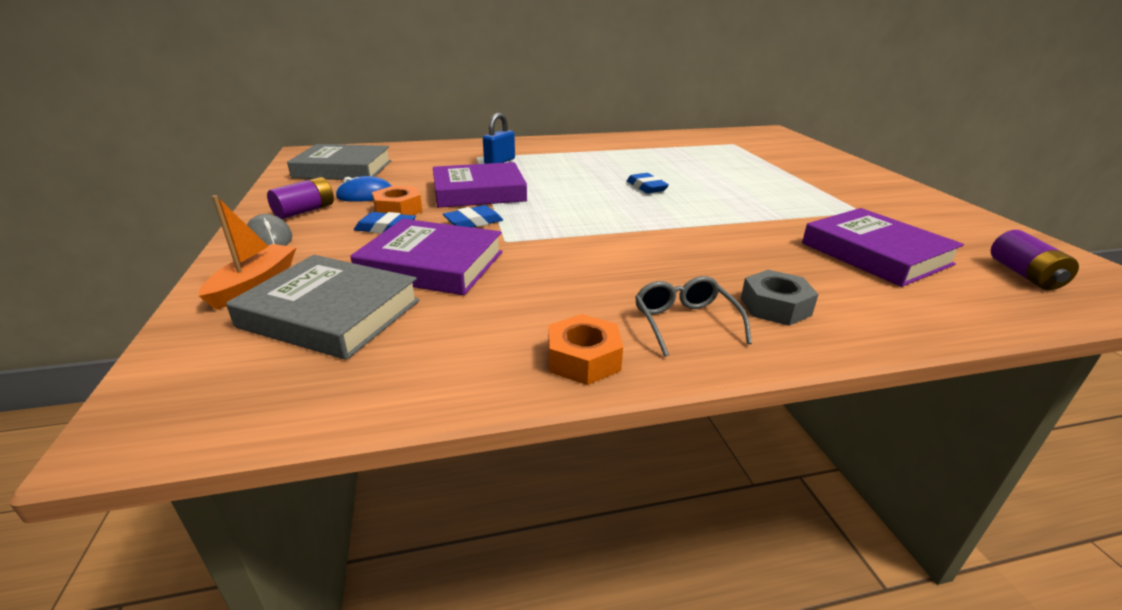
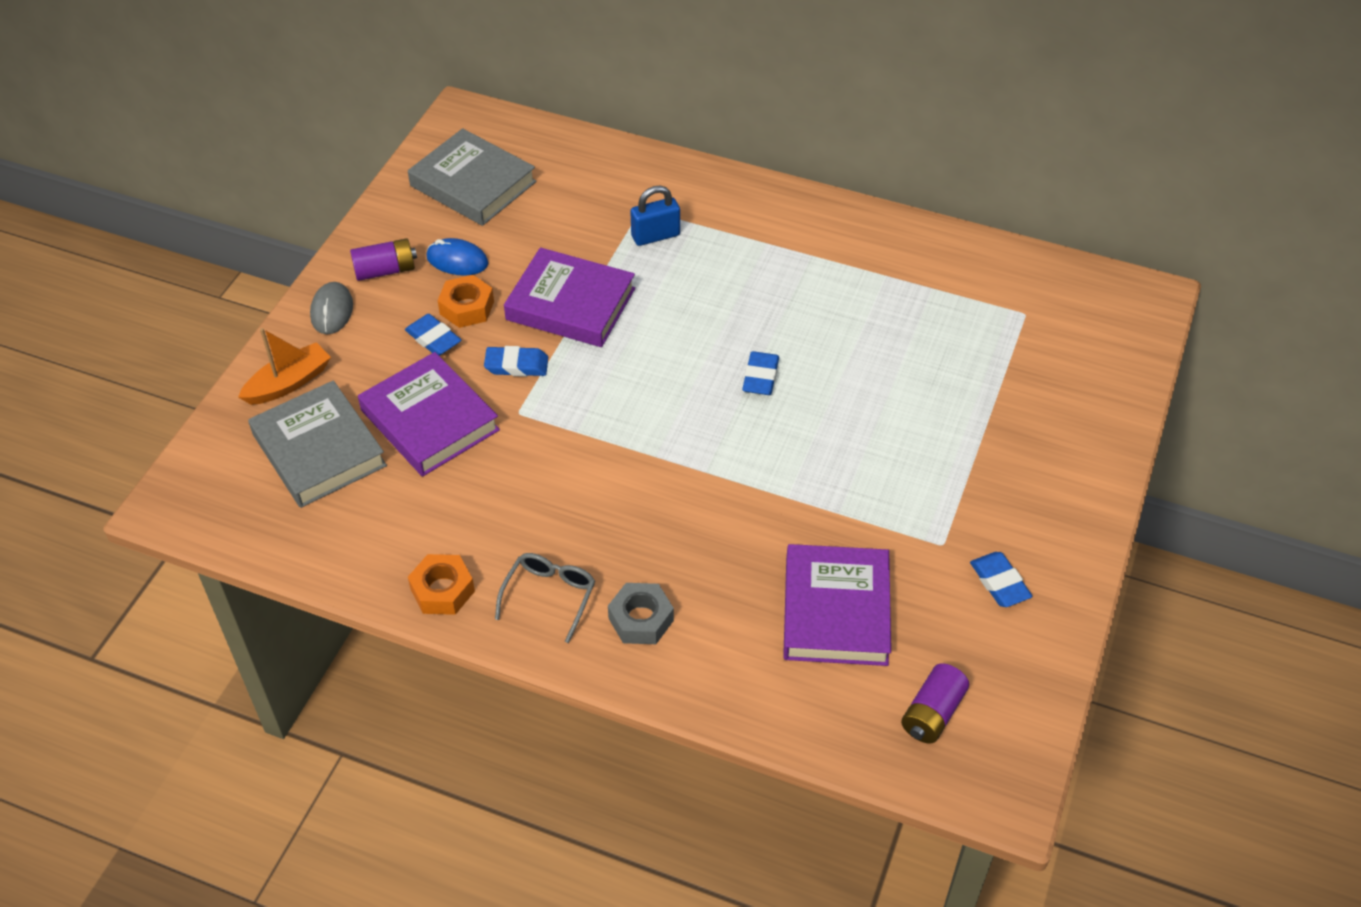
camera: 35 degrees right, 20 degrees up
(918, 214) = (999, 583): none -> blue eraser

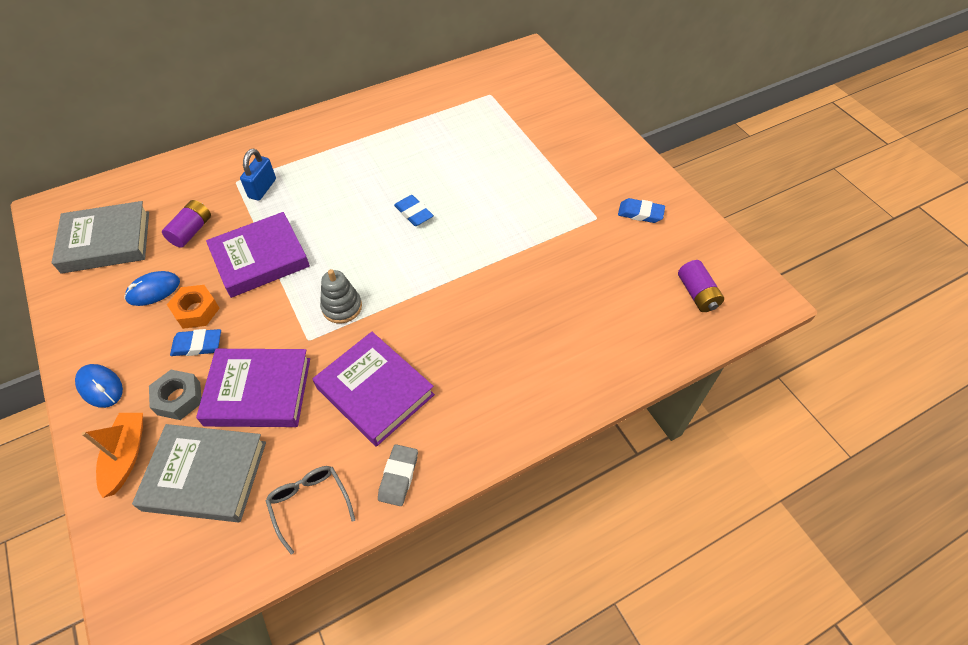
camera: 50 degrees left, 5 degrees up
(332, 311) = (100, 387): grey mouse -> blue mouse
(385, 270) = (109, 333): purple battery -> purple battery (191, 231)
(442, 590) = (398, 476): orange nut -> grey eraser
(516, 365) = (272, 316): blue eraser -> none
(550, 596) = (461, 417): grey glasses -> grey glasses (309, 503)
(580, 409) = (342, 307): none -> grey stacking toy
(641, 619) = (522, 382): grey nut -> grey nut (179, 398)
(836, 611) = (598, 288): purple book -> purple book (375, 391)

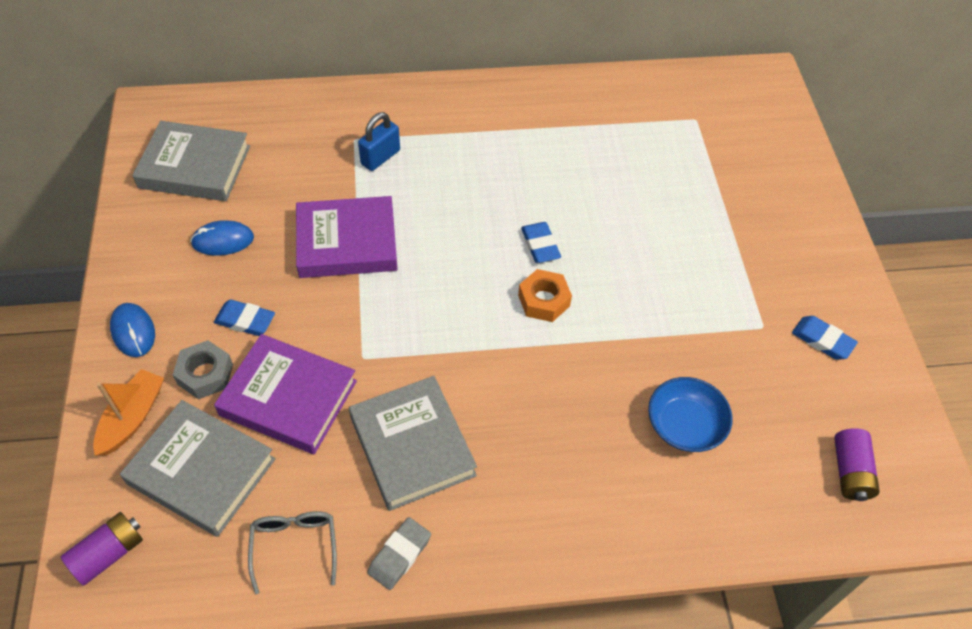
camera: 20 degrees right, 0 degrees up
(191, 231) = (286, 184): purple battery -> purple battery (108, 553)
(196, 311) = (258, 280): orange nut -> orange nut (544, 300)
(342, 307) = (414, 332): grey stacking toy -> none
(375, 391) = (412, 446): purple book -> grey book
(572, 303) = (685, 425): none -> blue bowl

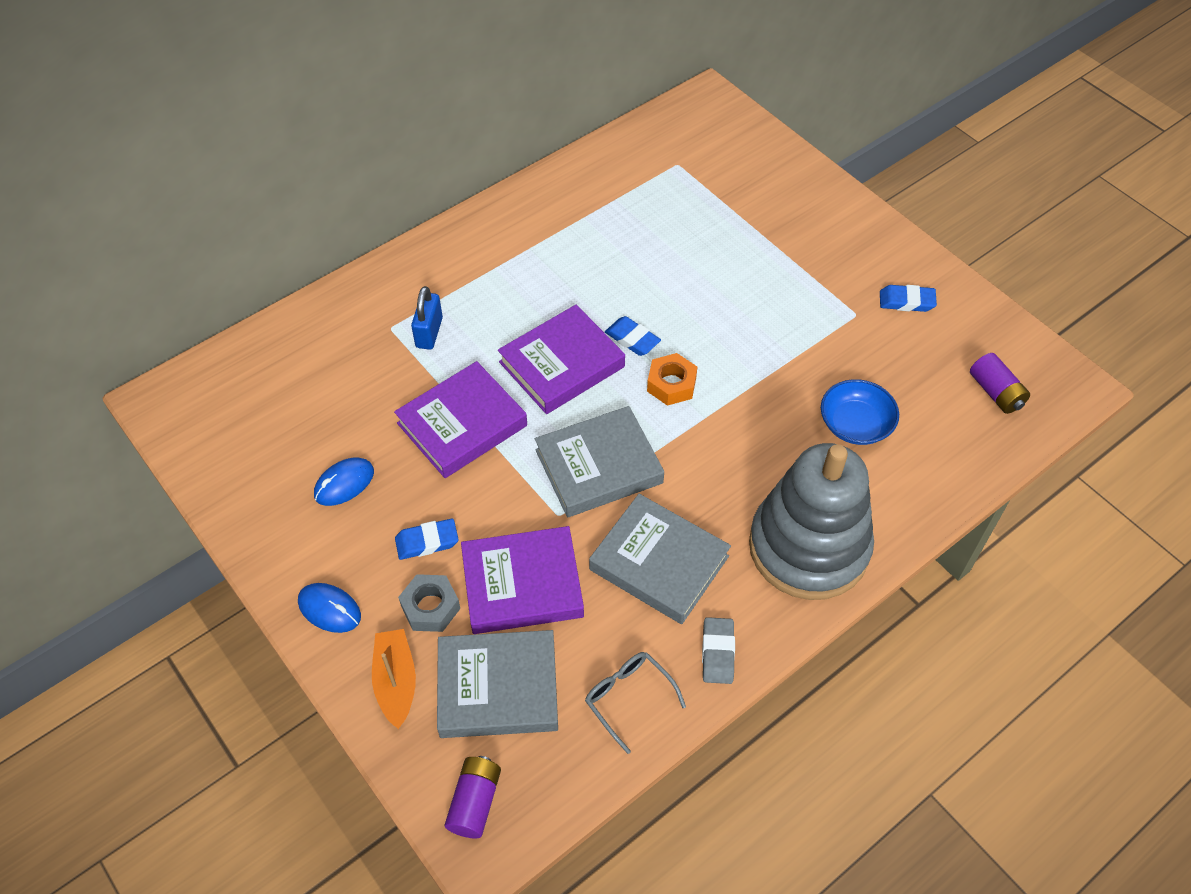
camera: 30 degrees left, 0 degrees up
(195, 167) = (256, 431): grey book -> grey book (598, 466)
(464, 236) = (562, 364): none -> purple book
(554, 511) = (808, 547): none -> grey stacking toy

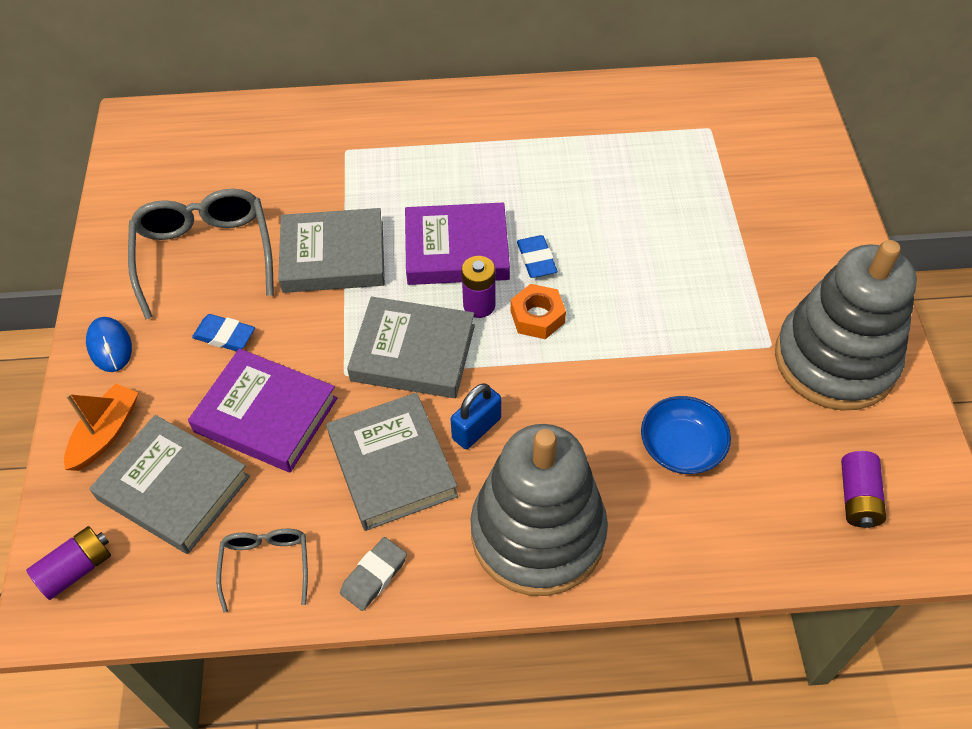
camera: 35 degrees right, 0 degrees up
(344, 483) = (205, 254): blue mouse -> grey glasses
(429, 333) = (372, 169): blue padlock -> blue padlock (476, 428)
(430, 607) = (181, 390): grey nut -> none
(462, 424) = (333, 256): purple book -> grey book
(618, 400) = (479, 305): none -> purple battery
(906, 301) = (835, 360): blue eraser -> grey stacking toy

